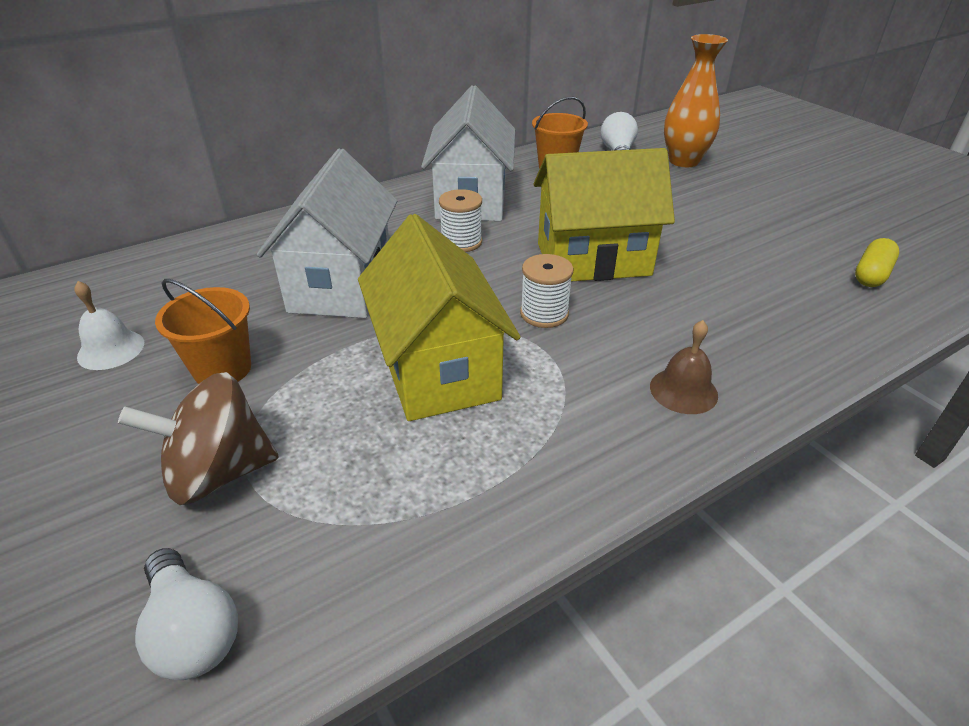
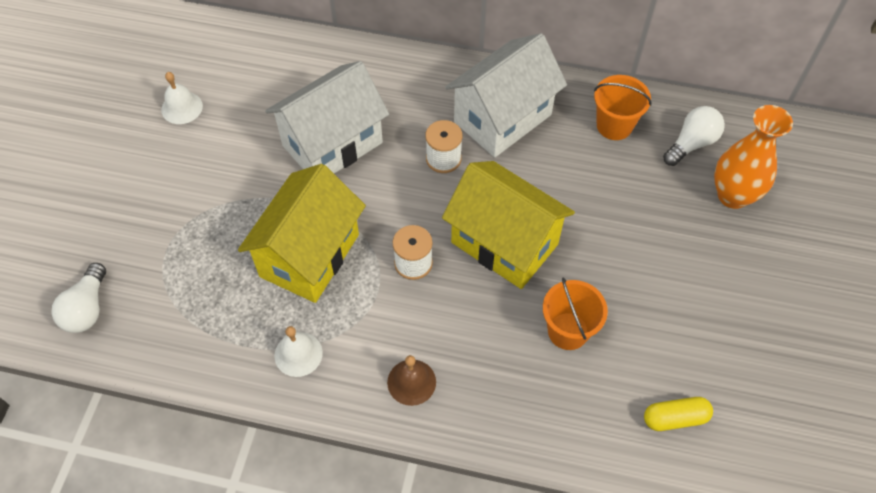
camera: 45 degrees right, 20 degrees up
(218, 473) = (158, 235): brown spinning top -> none
(222, 369) = (216, 166): orange bucket -> orange bucket (568, 331)
(550, 452) = (298, 354): none -> white bell

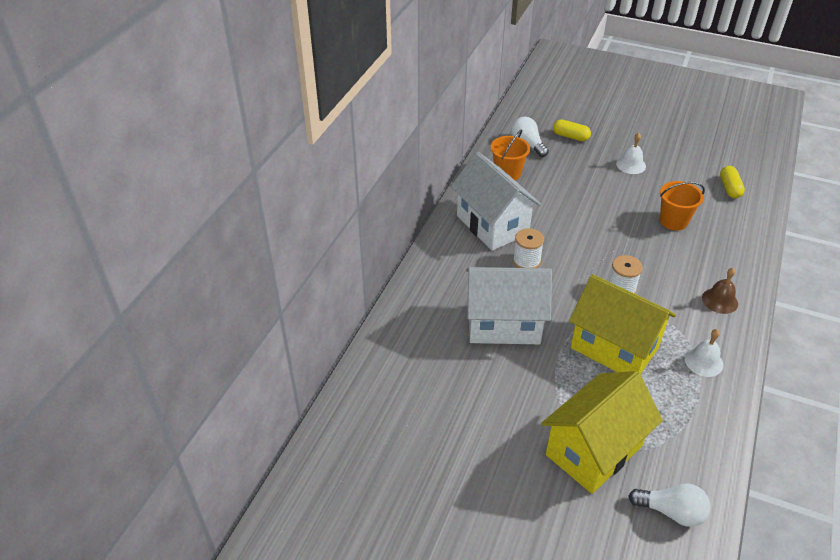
camera: 80 degrees left, 15 degrees down
(182, 107) = (444, 430): white bell -> white bell (631, 165)
(332, 144) = (503, 324): white house -> white house turned 60 degrees counterclockwise
(504, 243) = (604, 240): yellow house -> yellow house (593, 450)
(733, 195) = (570, 136): orange vase -> yellow capsule

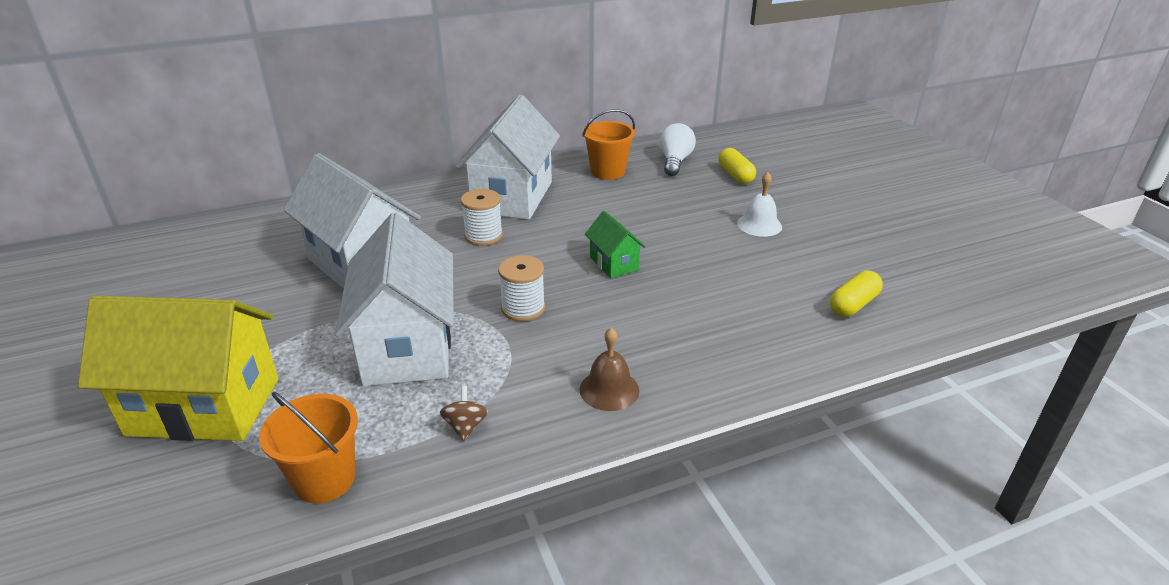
camera: 45 degrees right, 10 degrees down
(612, 233) = (614, 263): none -> green house
(614, 348) = (407, 347): yellow house -> white house
(671, 511) = (134, 519): white light bulb -> none
(673, 221) = (708, 292): orange bucket -> orange bucket (324, 479)
(703, 361) = (465, 426): white bell -> brown spinning top

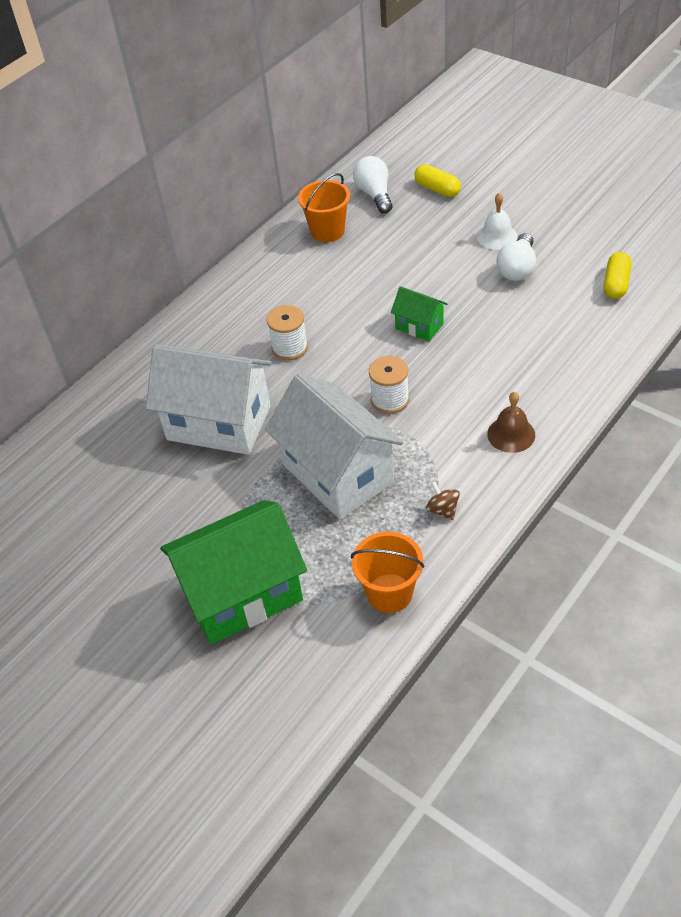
camera: 25 degrees left, 15 degrees up
(204, 406) = (242, 594): yellow house -> green house
(512, 197) = (272, 296): white house -> none
(756, 255) = (517, 268): none -> white light bulb

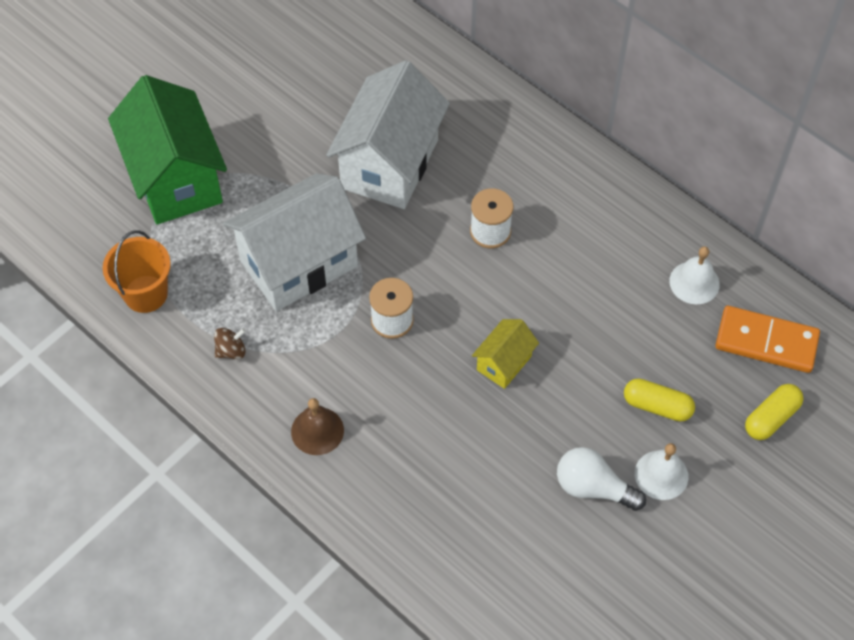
camera: 90 degrees right, 10 degrees up
(327, 231) = (694, 282): orange bucket -> white bell
(374, 194) = (766, 342): white light bulb -> orange domino
(419, 326) = (504, 363): green house -> yellow house
(616, 284) = (547, 600): yellow capsule -> yellow capsule (657, 406)

